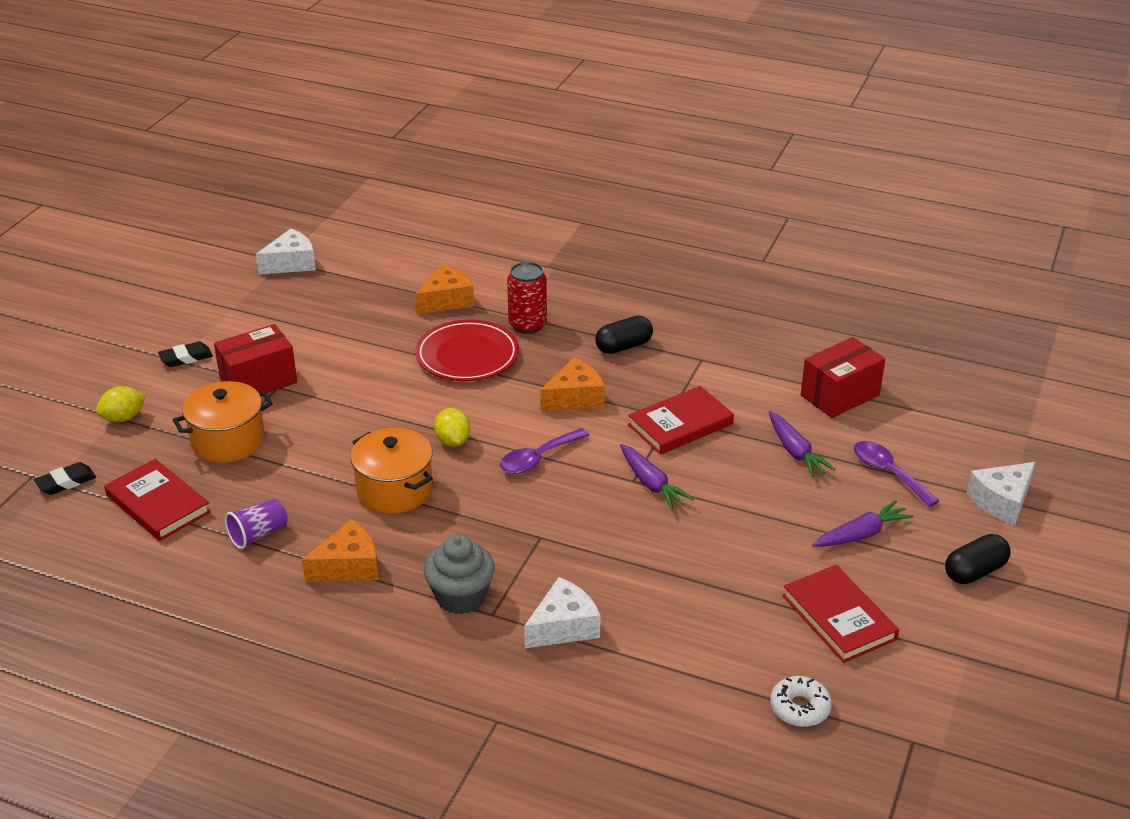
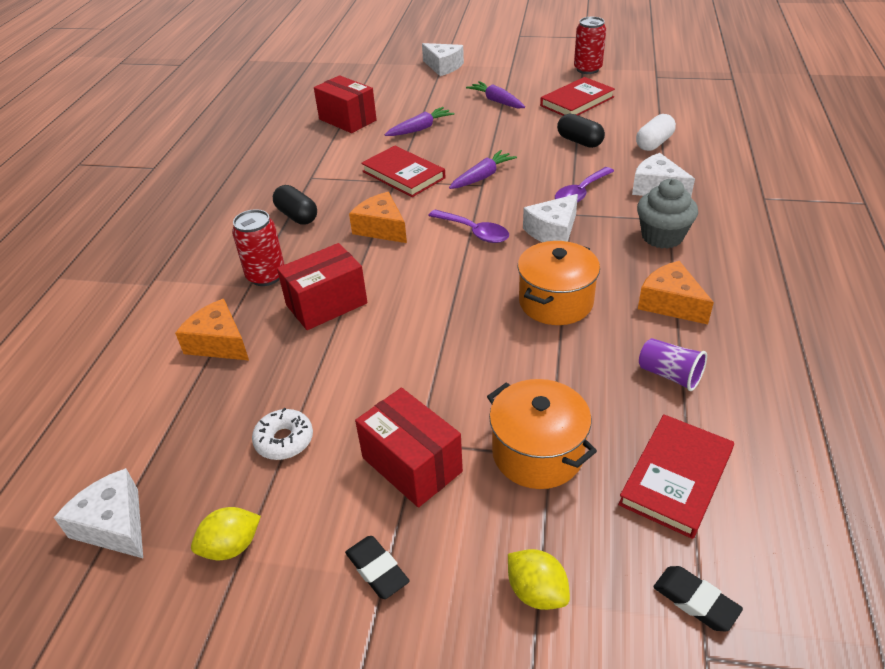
camera: 100 degrees left, 5 degrees up
(453, 441) = (469, 283): yellow lemon -> yellow lemon (231, 546)
(467, 355) = (326, 304): red plate -> red box
(512, 515) = (553, 231): none -> white cheese
(680, 661) = (654, 143): none -> white capsule
(799, 708) = (659, 105): white donut -> white donut (284, 440)
(888, 473) = (430, 98): purple spoon -> purple spoon (581, 192)
(961, 662) = (587, 69): none -> red can
(974, 571) = (511, 70): black capsule -> black capsule (579, 141)

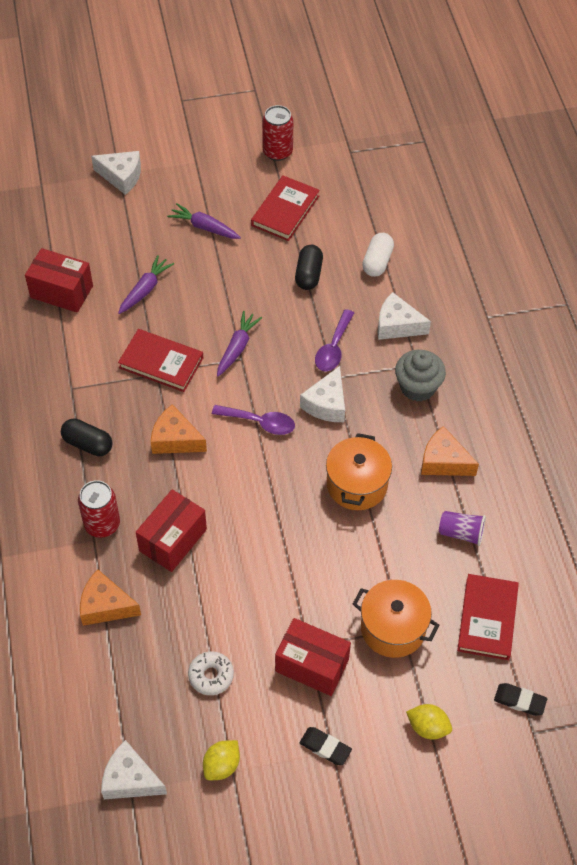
camera: 25 degrees left, 15 degrees up
(579, 141) = (308, 274): black capsule -> black capsule turned 75 degrees clockwise

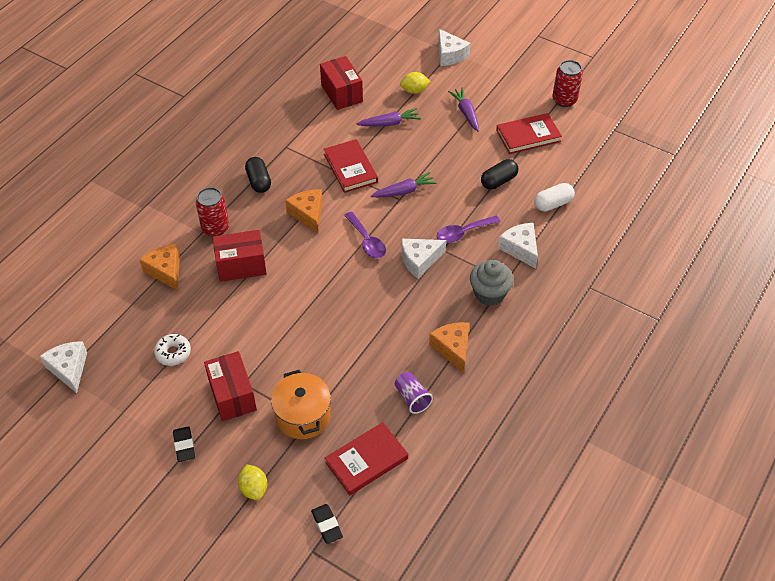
camera: 45 degrees right, 5 degrees down
(222, 765) = (120, 404): yellow lemon -> yellow lemon (414, 90)
(357, 484) = (382, 319): orange pot -> none

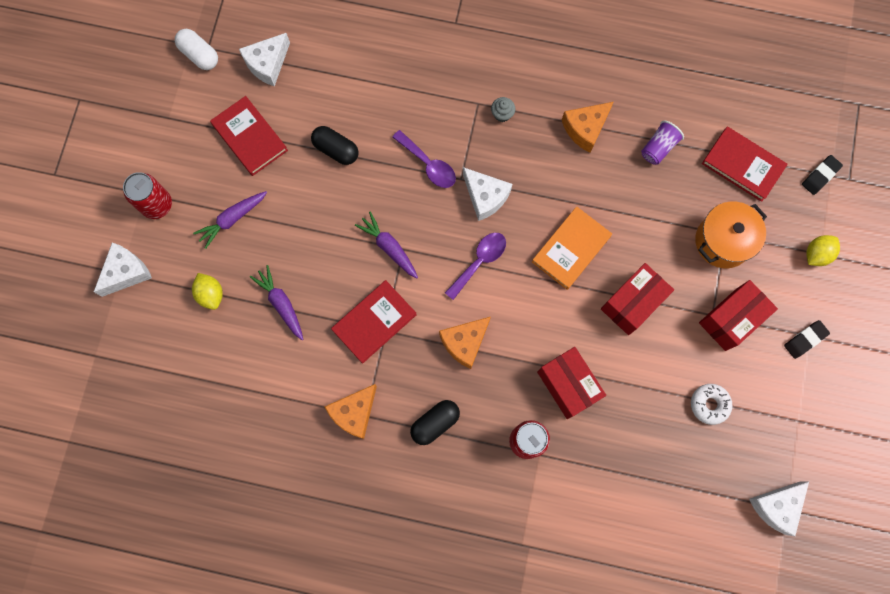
camera: 110 degrees left, 25 degrees up
(165, 271) = (609, 468): orange cheese -> orange cheese (354, 413)
(341, 93) = (245, 384): red box -> red box (632, 303)
(349, 303) = (571, 249): none -> orange book
(489, 293) = (502, 114): grey cupcake -> grey cupcake, size x0.51
(520, 249) = (429, 100): white cheese -> white cheese (267, 64)
(553, 204) = (351, 84): white capsule -> white capsule (199, 55)
(564, 100) = (172, 113): red can -> red can (157, 205)

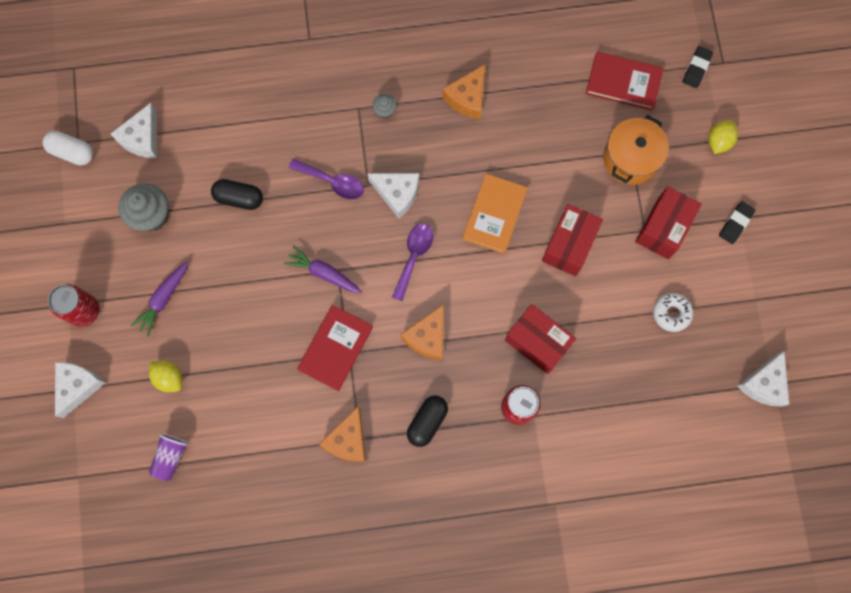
camera: 20 degrees left, 0 degrees up
(250, 137) = (151, 215): red book -> grey cupcake
(281, 304) = (240, 363): purple carrot -> none
(658, 148) = (541, 93): purple cup -> purple cup (170, 457)

